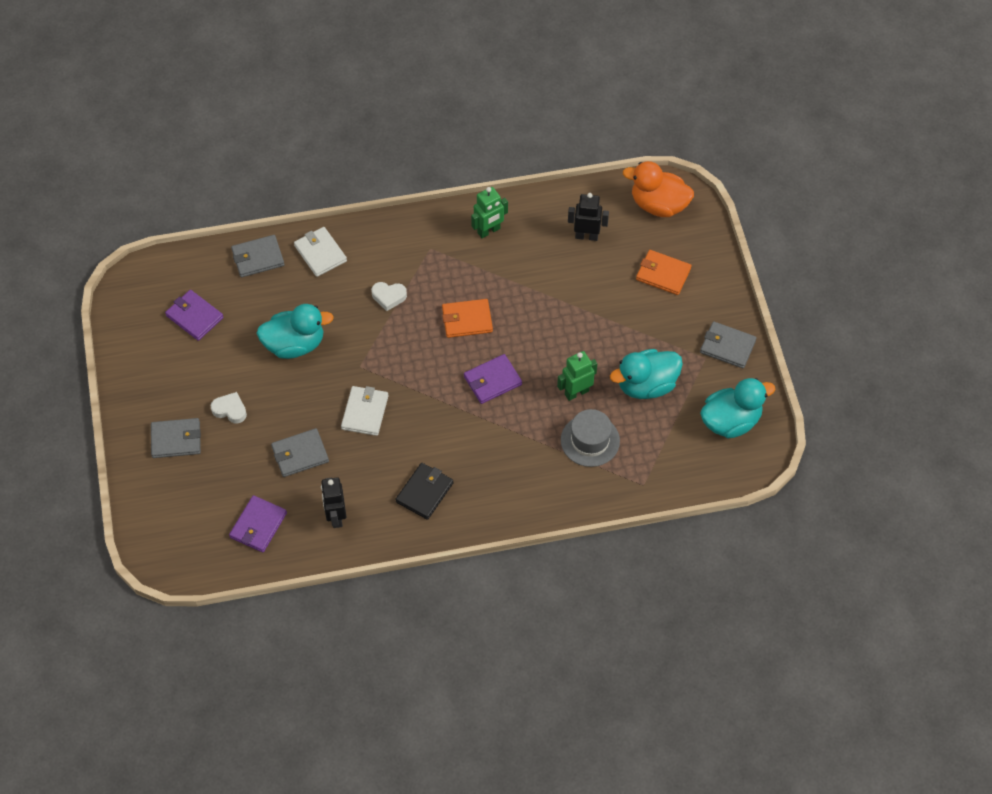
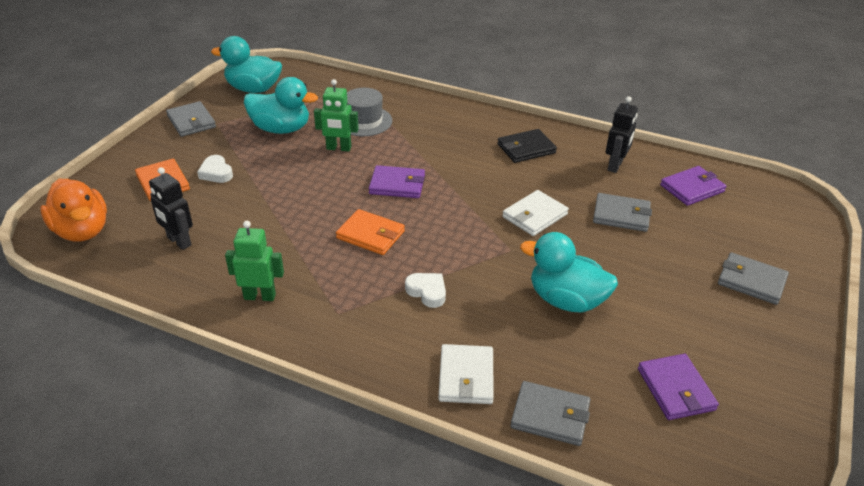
camera: 145 degrees left, 20 degrees down
(230, 410) = (676, 278): white heart -> white heart (216, 173)

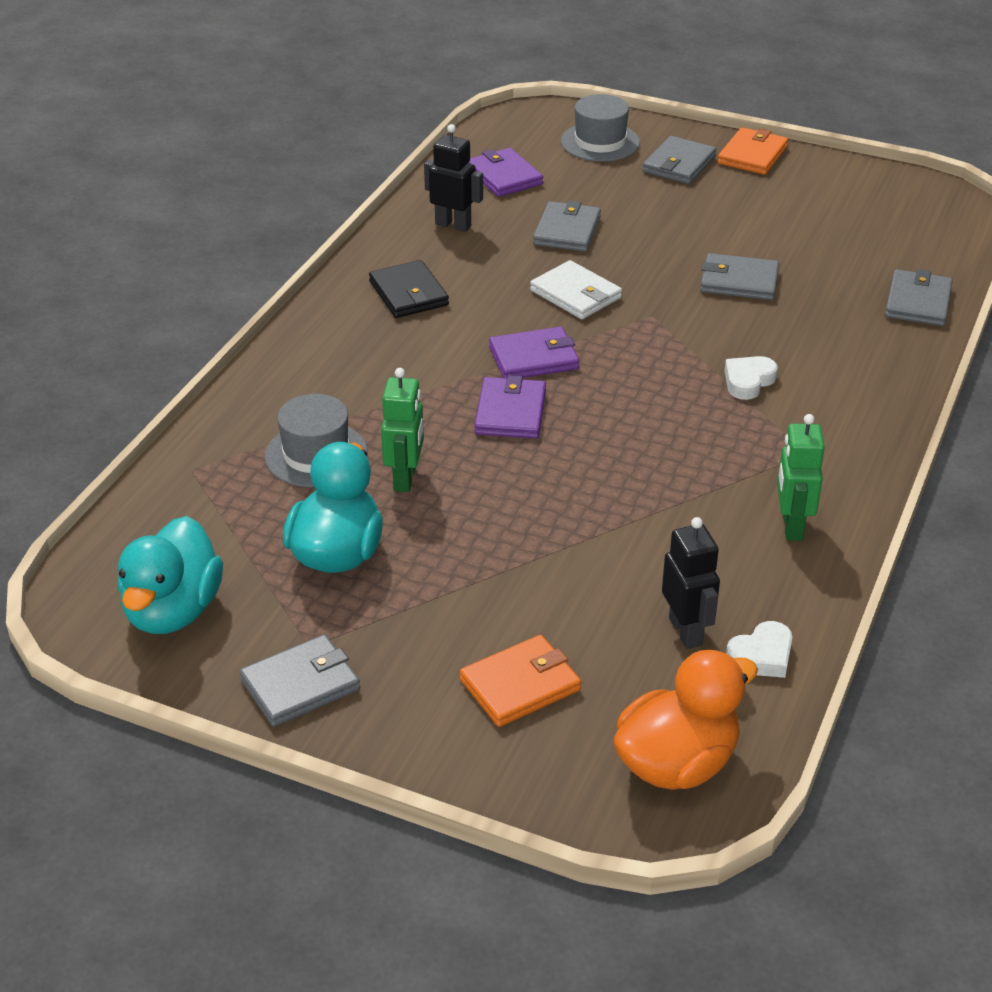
camera: 90 degrees left, 0 degrees up
(179, 241) = (686, 631): black robot -> black robot turned 60 degrees counterclockwise
(216, 173) = (486, 618): white heart -> white heart (761, 656)
(370, 235) = (638, 433): orange wallet -> orange wallet (752, 155)
(466, 377) = (882, 353): white wallet -> none
(566, 300) = (739, 281): turquoise duck -> grey wallet
(676, 389) = (856, 228): purple wallet -> purple wallet (534, 358)
(770, 238) = (600, 142): none -> grey hat

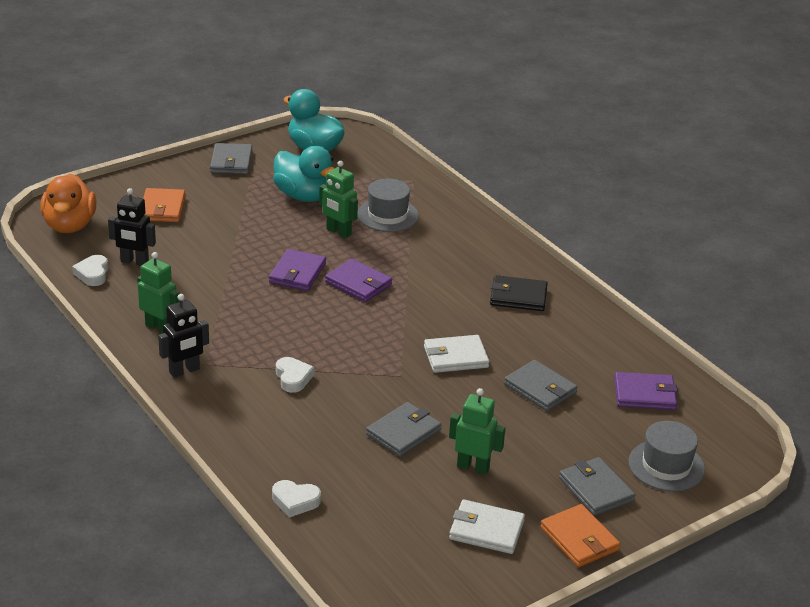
camera: 120 degrees right, 5 degrees down
(453, 225) = (590, 345): black robot -> black robot (184, 371)
(534, 358) = (402, 312): purple wallet -> purple wallet (297, 273)
(734, 229) = (473, 467): none -> green robot
(805, 197) = (486, 530): none -> white wallet
(918, 302) = (295, 501): grey wallet -> white heart

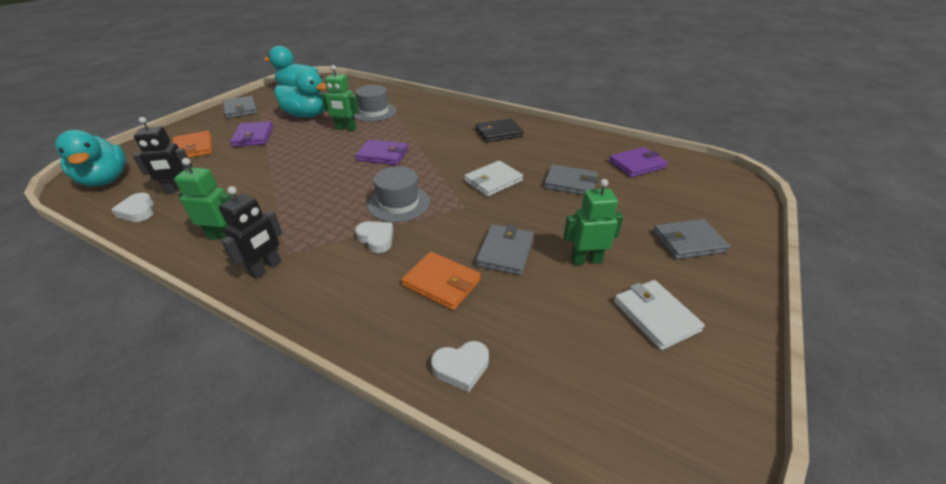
camera: 25 degrees left, 5 degrees up
(70, 225) = (106, 180): orange duck -> turquoise duck
(297, 273) = (331, 161): purple wallet -> purple wallet (253, 136)
(486, 530) = (655, 316): white wallet -> white wallet turned 75 degrees clockwise
(579, 539) = (728, 290): orange wallet -> orange wallet (441, 283)
(596, 489) = (688, 242): grey wallet -> grey wallet turned 45 degrees counterclockwise
(666, 465) = (707, 205): grey hat -> grey hat (399, 203)

